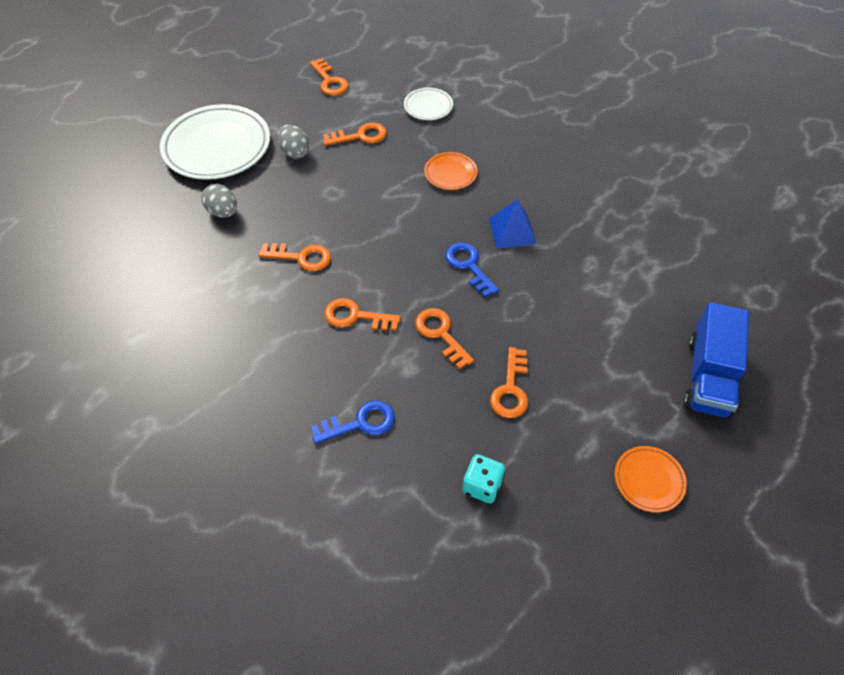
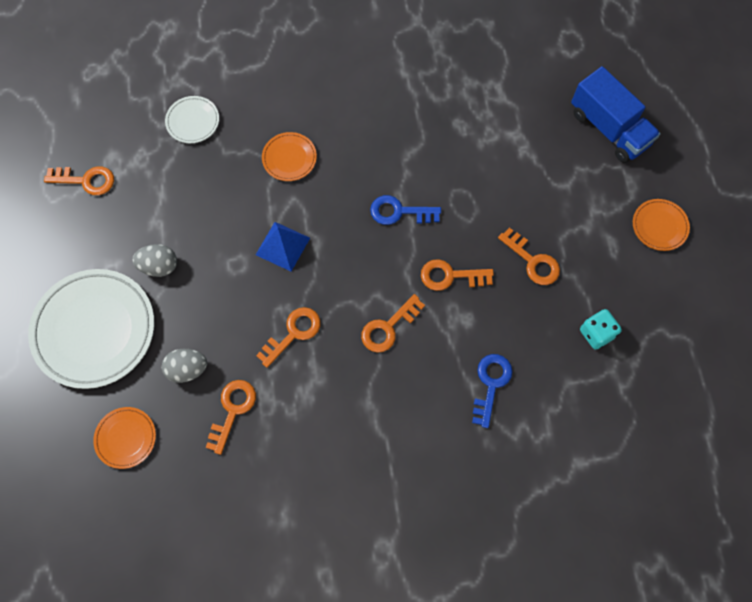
camera: 55 degrees left, 15 degrees up
(143, 208) = (126, 438): none -> orange plate
(360, 136) = (184, 200): orange key -> orange key (232, 410)
(512, 231) = (388, 156): blue pyramid -> blue pyramid (282, 246)

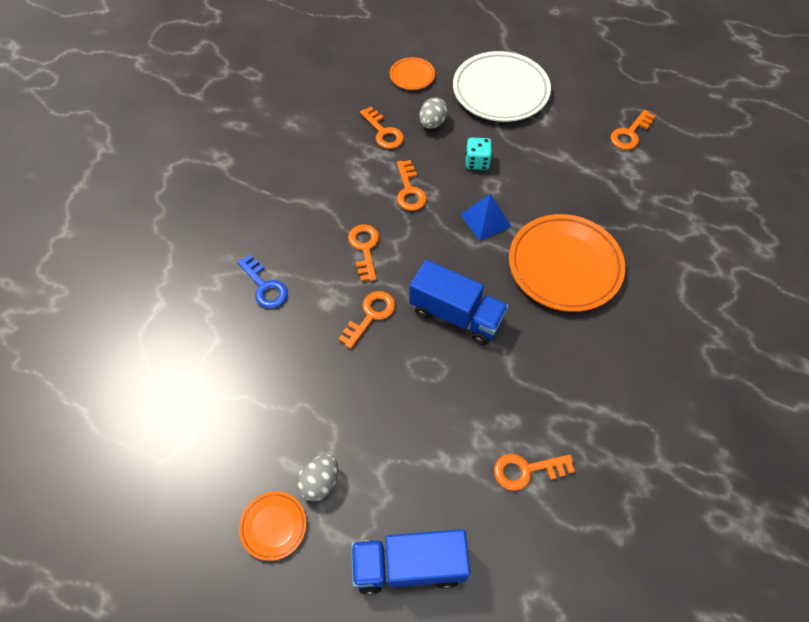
camera: 125 degrees right, 10 degrees down
(159, 266) = (524, 143): grey egg -> grey egg (320, 482)
(193, 121) = (646, 220): white plate -> none
(289, 158) = (564, 266): orange plate -> orange plate, size x2.09
(399, 212) = (456, 315): blue key -> blue truck
(532, 261) = (332, 386): orange key -> orange key (526, 470)
(596, 333) = (232, 390): turquoise dice -> turquoise dice (477, 162)

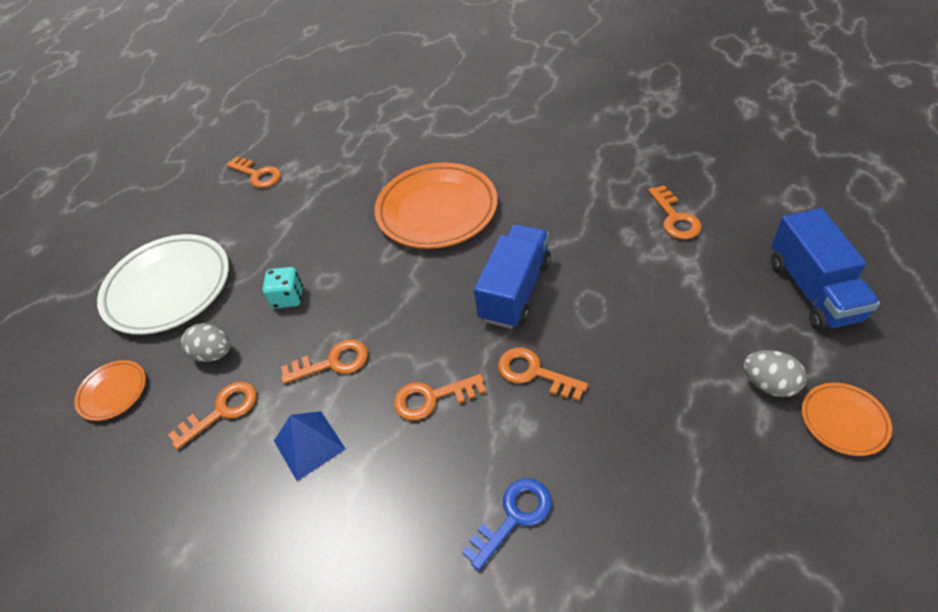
camera: 90 degrees left, 10 degrees down
(485, 220) = (379, 280): blue pyramid -> blue pyramid (309, 444)

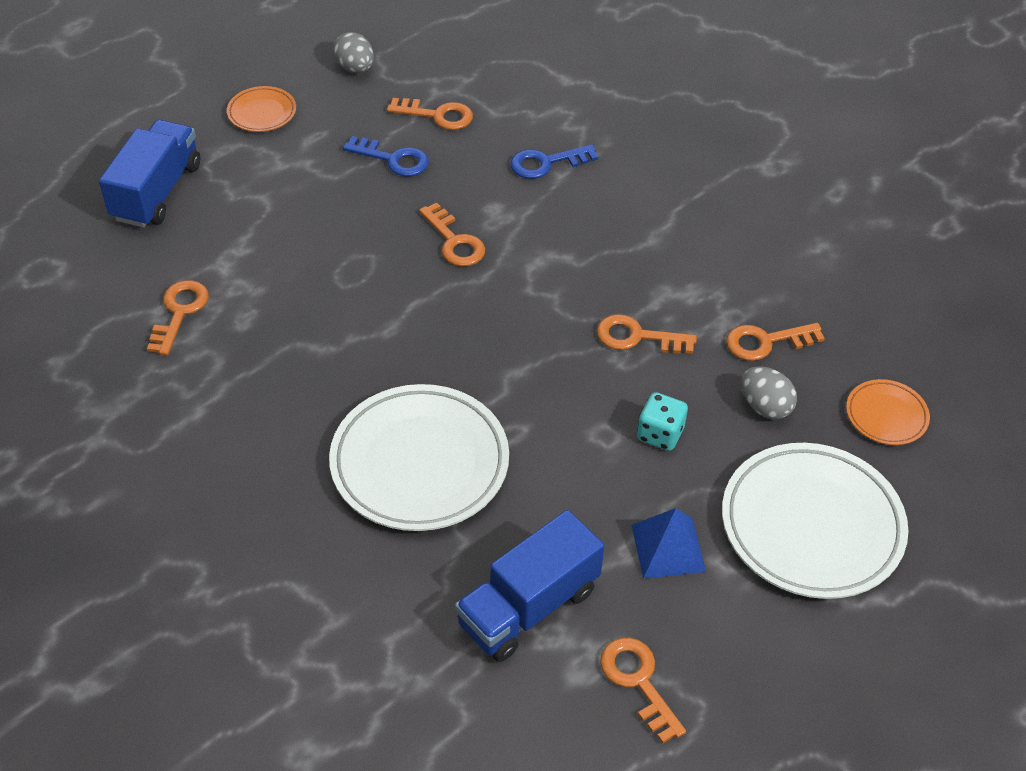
camera: 160 degrees left, 0 degrees up
(309, 444) = (688, 276): blue pyramid -> blue pyramid (668, 548)
(432, 398) = (558, 263): orange key -> orange key (437, 115)
(437, 210) = (419, 463): orange plate -> white plate
(515, 290) = (410, 319): blue truck -> blue truck (528, 607)
(664, 434) = (393, 159): none -> blue key
(768, 384) = (282, 152): grey egg -> grey egg (355, 68)

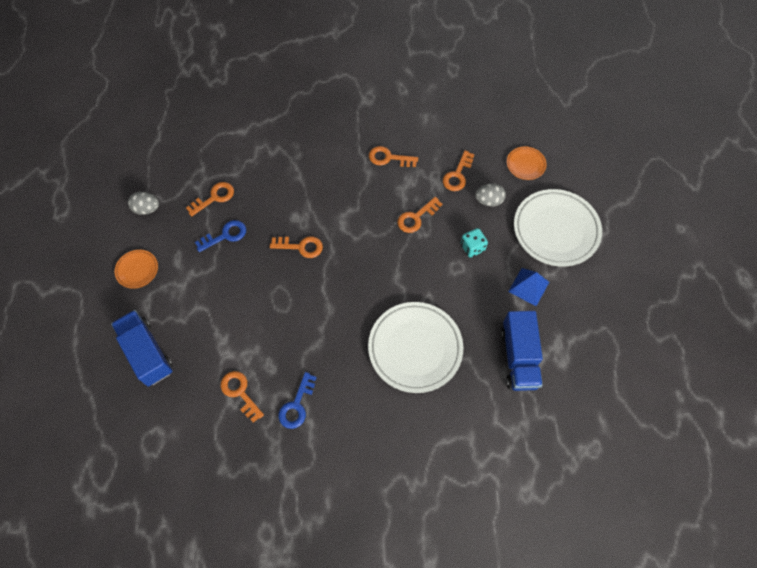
camera: 50 degrees left, 15 degrees up
(546, 163) = (287, 177): blue key -> blue key (297, 405)
(638, 682) = (580, 343): orange key -> orange key (389, 158)

